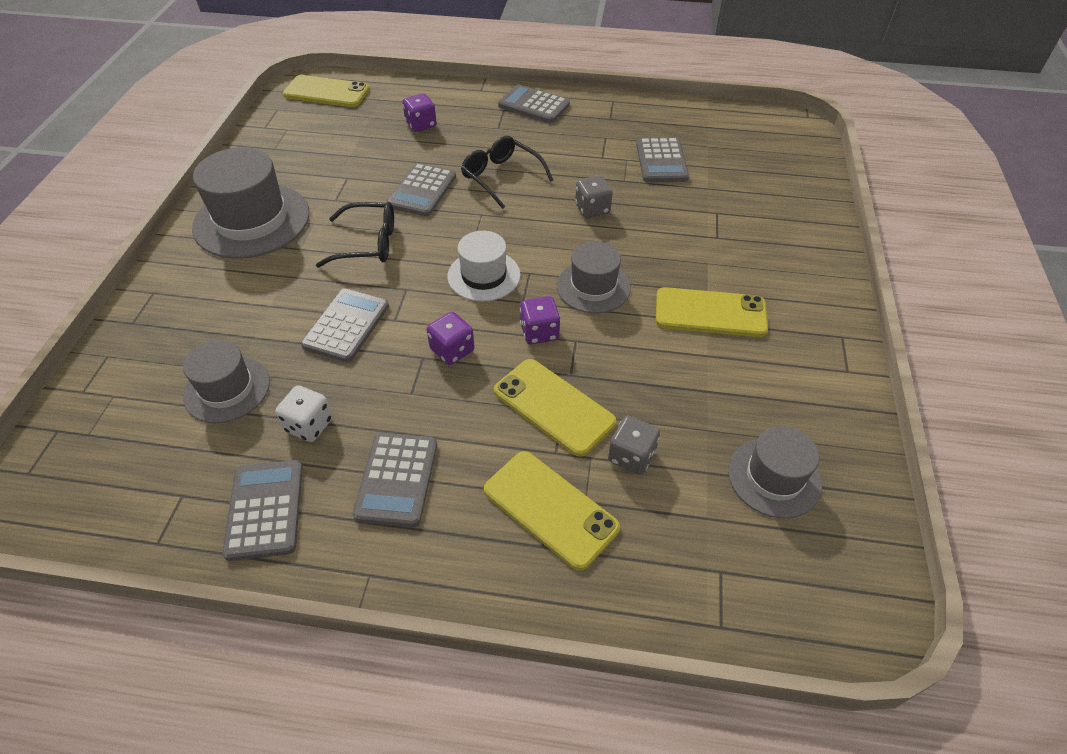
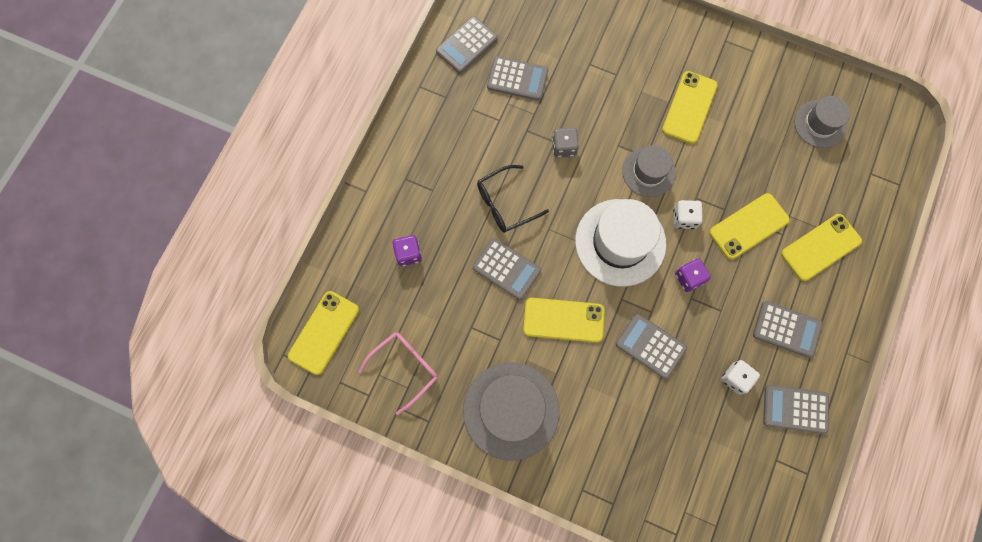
camera: 75 degrees left, 25 degrees up
(227, 389) = (694, 431): grey hat -> none
(295, 143) = (405, 368): none -> pink glasses
(368, 243) = (563, 320): black glasses -> yellow phone
(484, 276) = (620, 242): white hat -> white hat, size x1.67
(534, 105) = (406, 152): grey calculator -> grey calculator (466, 45)
(539, 332) = (684, 218): purple dice -> white dice
(631, 456) = (793, 193): grey dice -> none

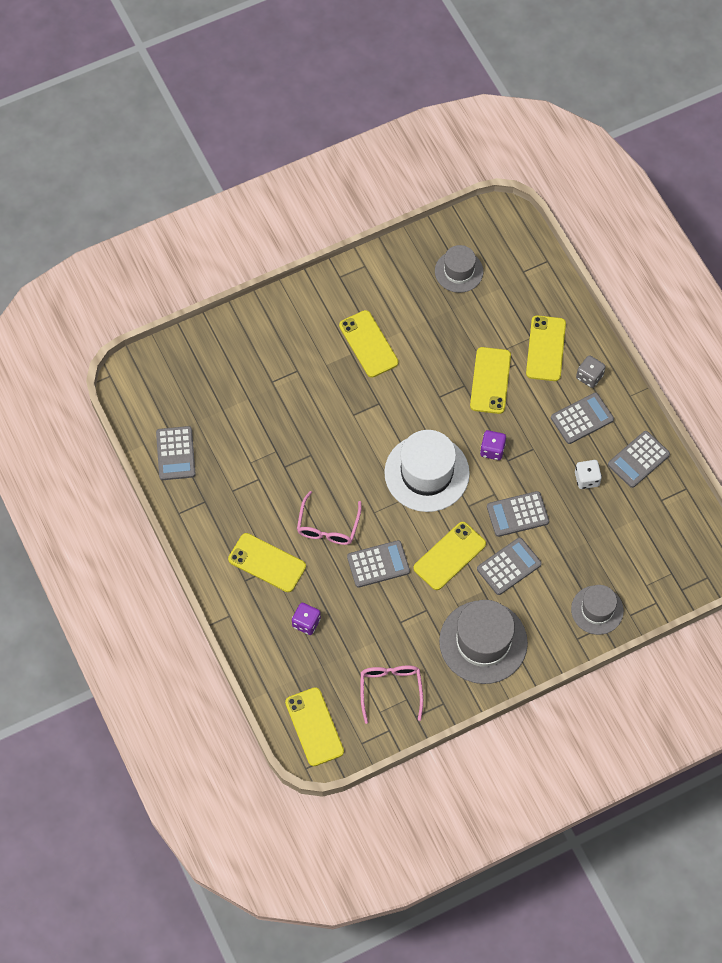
camera: 50 degrees left, 10 degrees down
(434, 183) = (267, 563): none -> yellow phone
(505, 203) = (328, 526): black glasses -> pink glasses
(517, 79) = (237, 440): grey calculator -> grey calculator (509, 566)
(564, 147) = (321, 452): grey dice -> grey dice (589, 376)
(648, 172) = (392, 411): grey hat -> grey hat (597, 610)
(684, 218) = (447, 417): white dice -> none

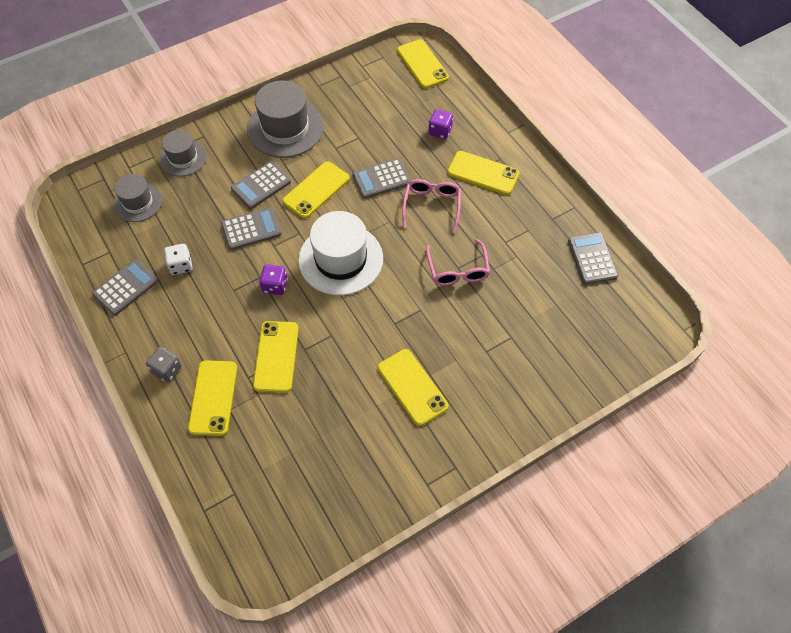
camera: 175 degrees right, 5 degrees down
(390, 690) = (362, 91): pink glasses -> pink glasses (457, 270)
(459, 271) = (313, 487): grey hat -> grey hat (138, 202)
(582, 419) = (180, 324): grey calculator -> none

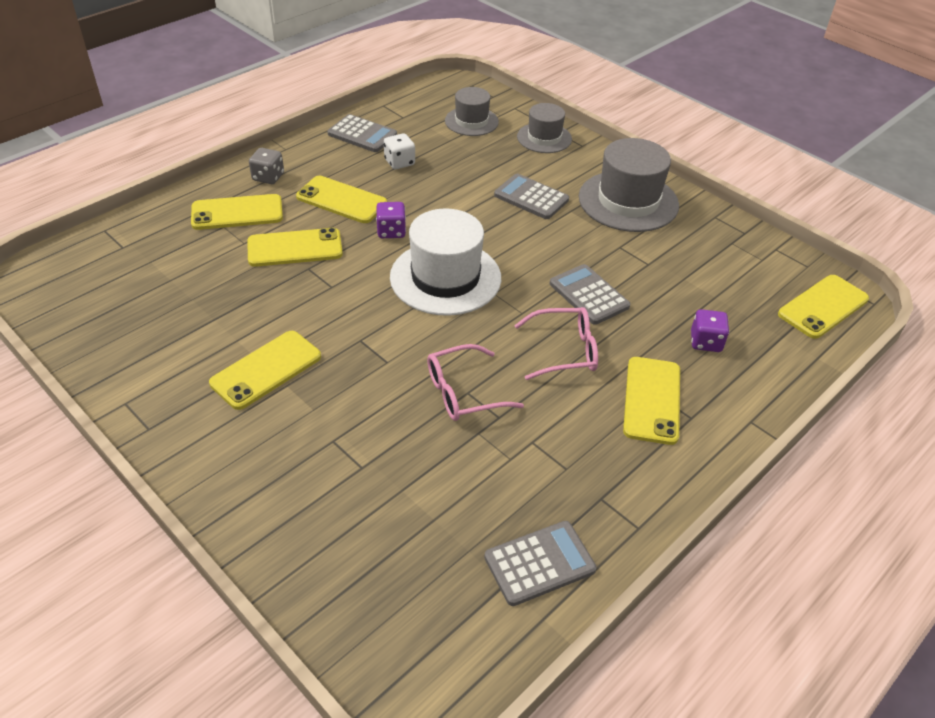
camera: 75 degrees right, 15 degrees down
(251, 229) = (465, 201): grey calculator -> none
(316, 190) = (544, 241): yellow phone -> yellow phone (341, 200)

